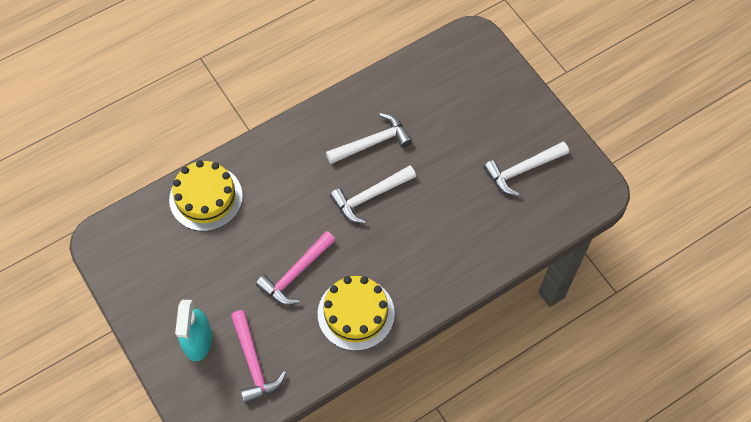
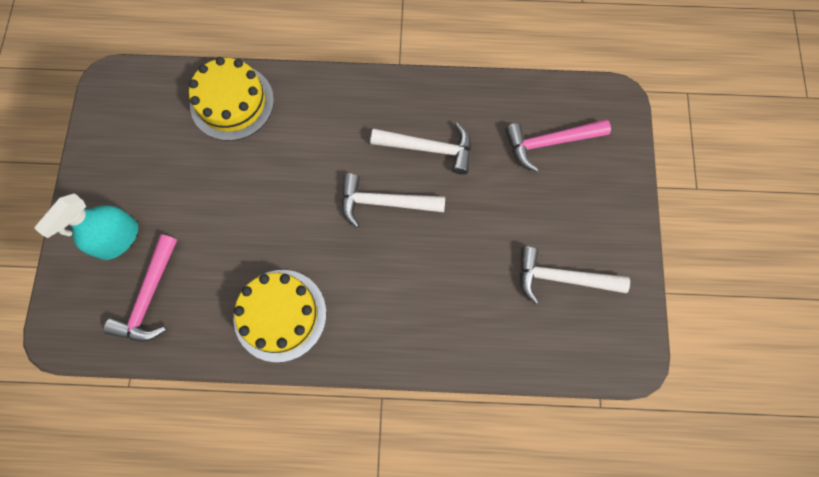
camera: 35 degrees right, 10 degrees up
(296, 274) = (255, 234): pink hammer -> pink hammer (549, 143)

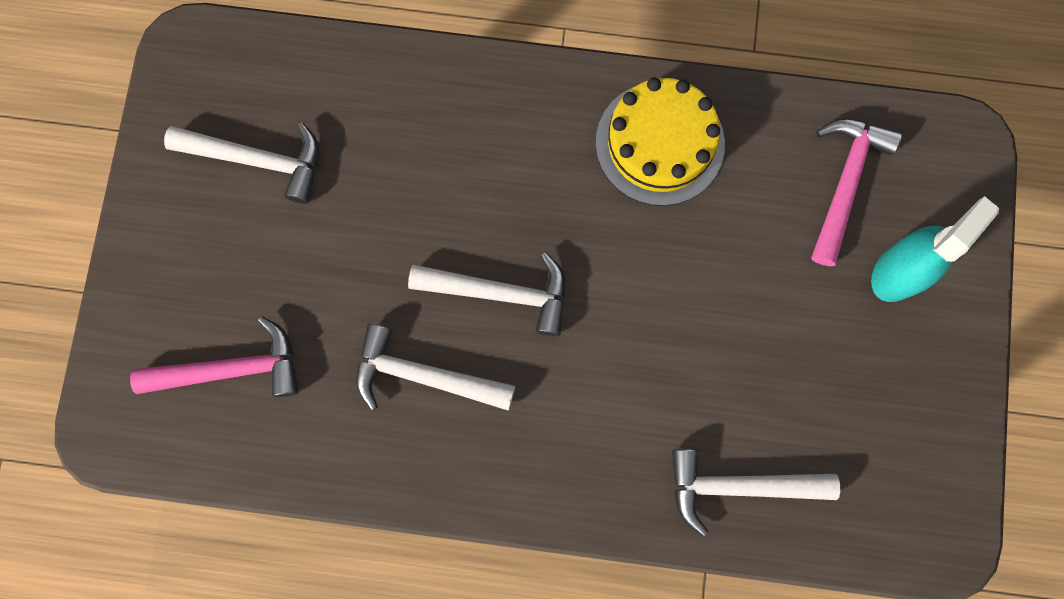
camera: 175 degrees left, 5 degrees up
(232, 102) = (738, 486): yellow cake -> white hammer

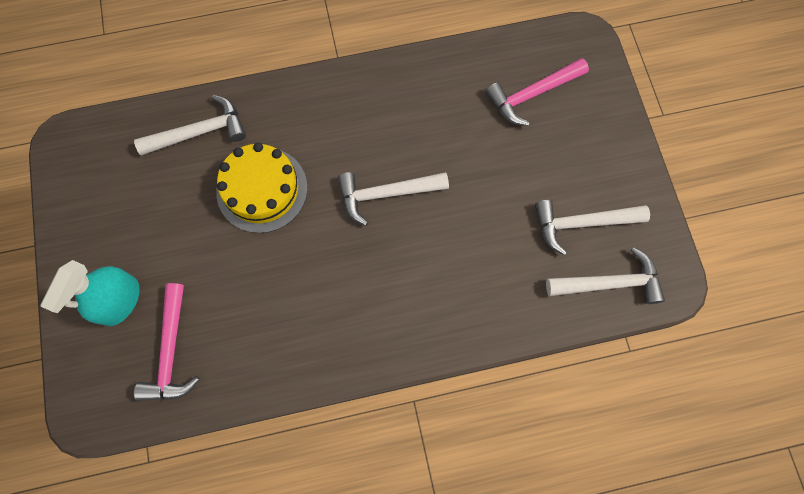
camera: 160 degrees right, 5 degrees down
(423, 376) = (415, 129): white hammer -> white hammer (610, 283)
(660, 143) = (312, 333): yellow cake -> yellow cake (262, 189)

